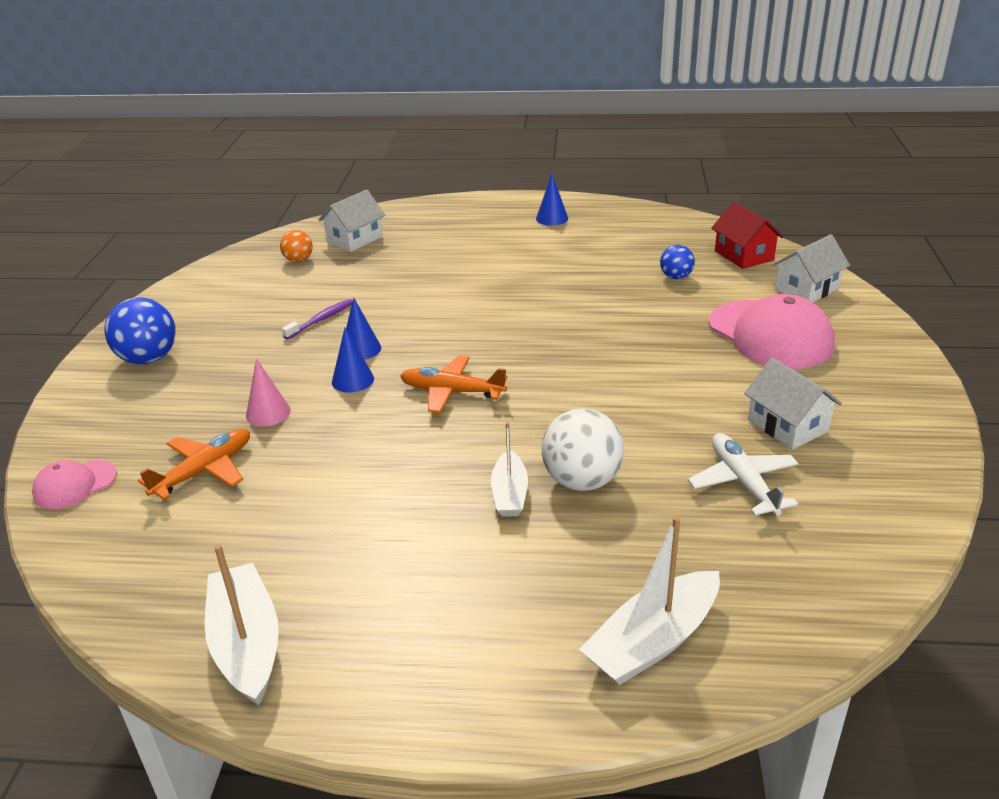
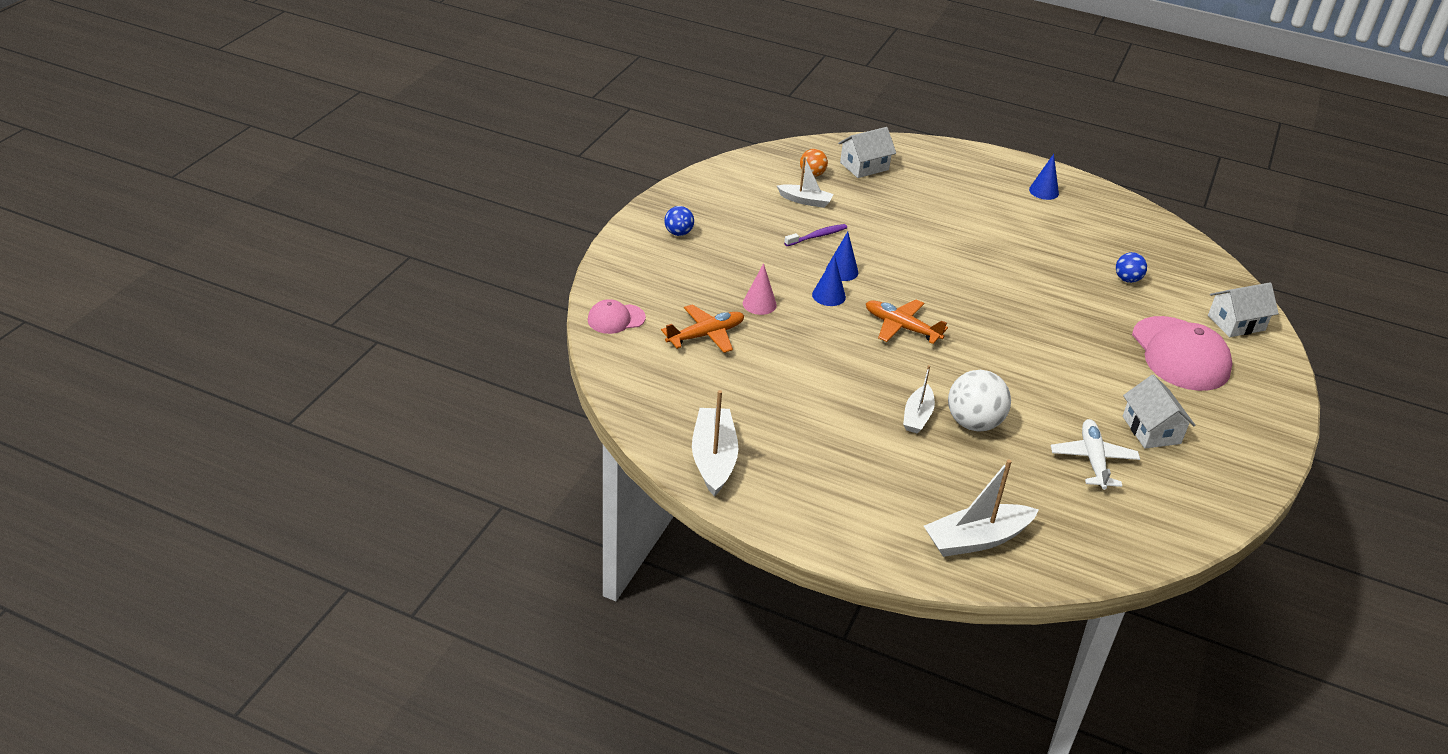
camera: 15 degrees right, 5 degrees up
(148, 359) = (678, 233): blue ball -> blue ball, size x0.57
(297, 287) = (805, 201): none -> white boat
(744, 255) = (1199, 276): red house -> none

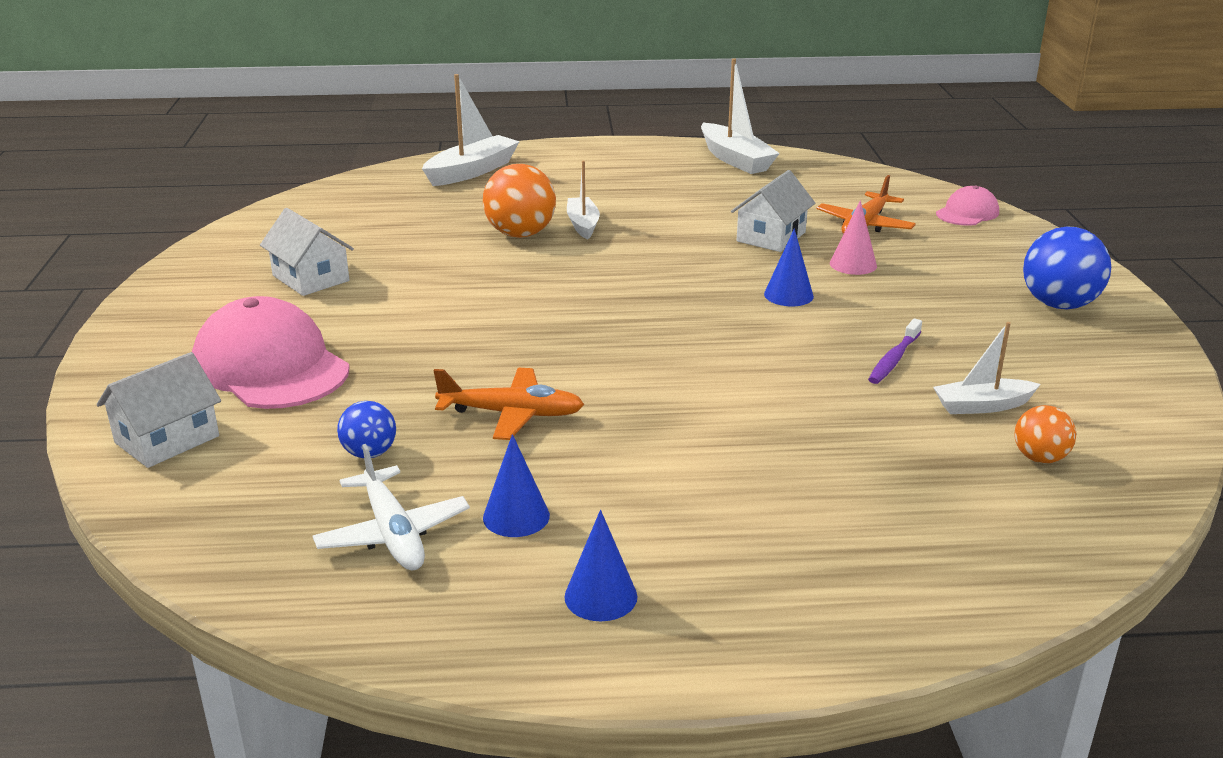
camera: 155 degrees right, 10 degrees down
(678, 233) = (1059, 304): blue ball -> blue ball, size x1.75
(842, 271) = (806, 326): blue cone -> blue cone (516, 516)
(864, 166) = (985, 513): white house -> white house (771, 237)
(902, 327) = (668, 289): orange plane -> orange plane (511, 414)
(973, 423) = (520, 234): white ball -> orange ball
(1093, 460) = (376, 239): white plane -> white plane (393, 533)

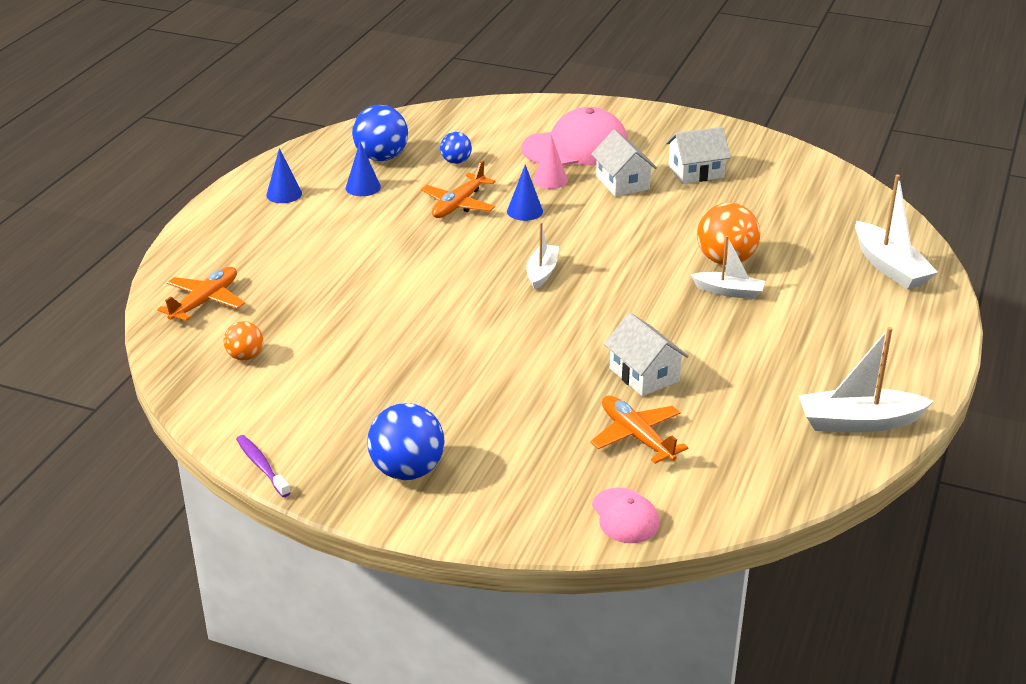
camera: 115 degrees right, 5 degrees up
(167, 439) = (518, 117): white house -> white house (622, 183)
(393, 533) = (381, 157): white plane -> blue ball
(788, 295) = (529, 344): blue cone -> blue cone (525, 211)
(853, 264) = (559, 396): pink cone -> pink cone (550, 180)
(894, 359) = (400, 352): purple toothbrush -> purple toothbrush (261, 466)
(980, 544) = (205, 302): none -> orange plane
(982, 406) = (314, 362): white boat -> white boat (542, 272)

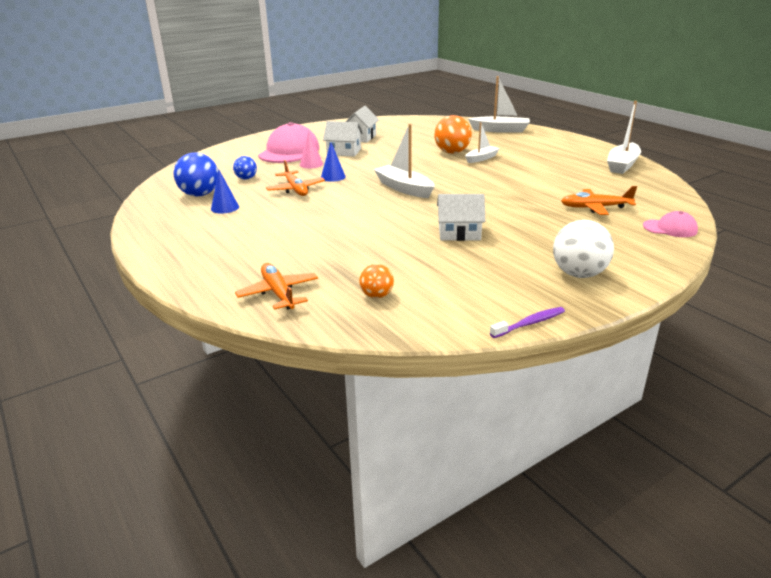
camera: 55 degrees left, 5 degrees down
(261, 466) = (530, 323): purple toothbrush -> purple toothbrush turned 150 degrees clockwise
(284, 194) = (184, 232): blue cone -> none
(407, 471) = (579, 274): blue ball -> white ball
(542, 272) = (404, 188): white boat -> white boat, size x1.59
(644, 375) = (537, 192): white house -> white house (459, 233)

